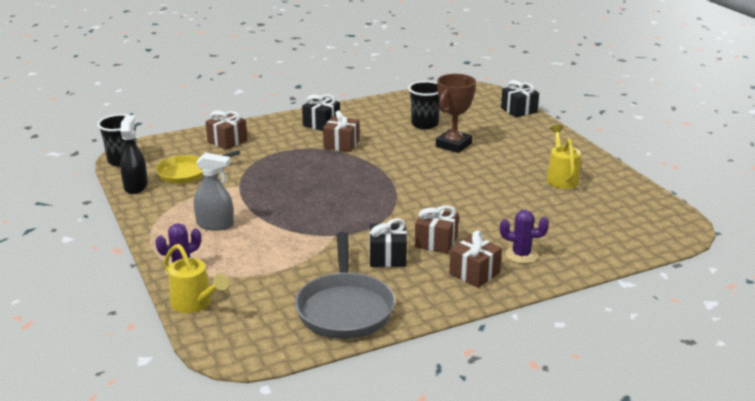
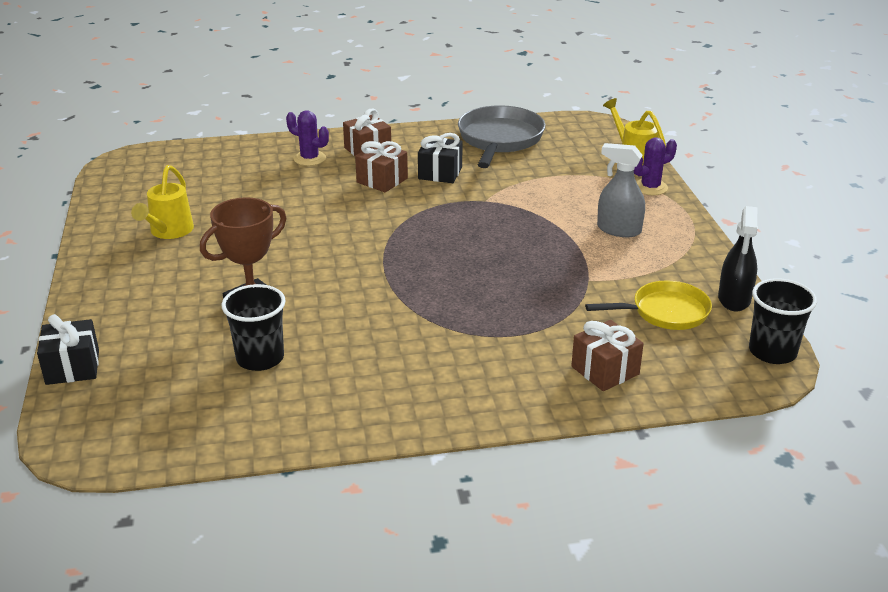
camera: 165 degrees left, 5 degrees up
(321, 124) = (434, 388): black gift -> none
(341, 144) = (420, 334): brown gift -> none

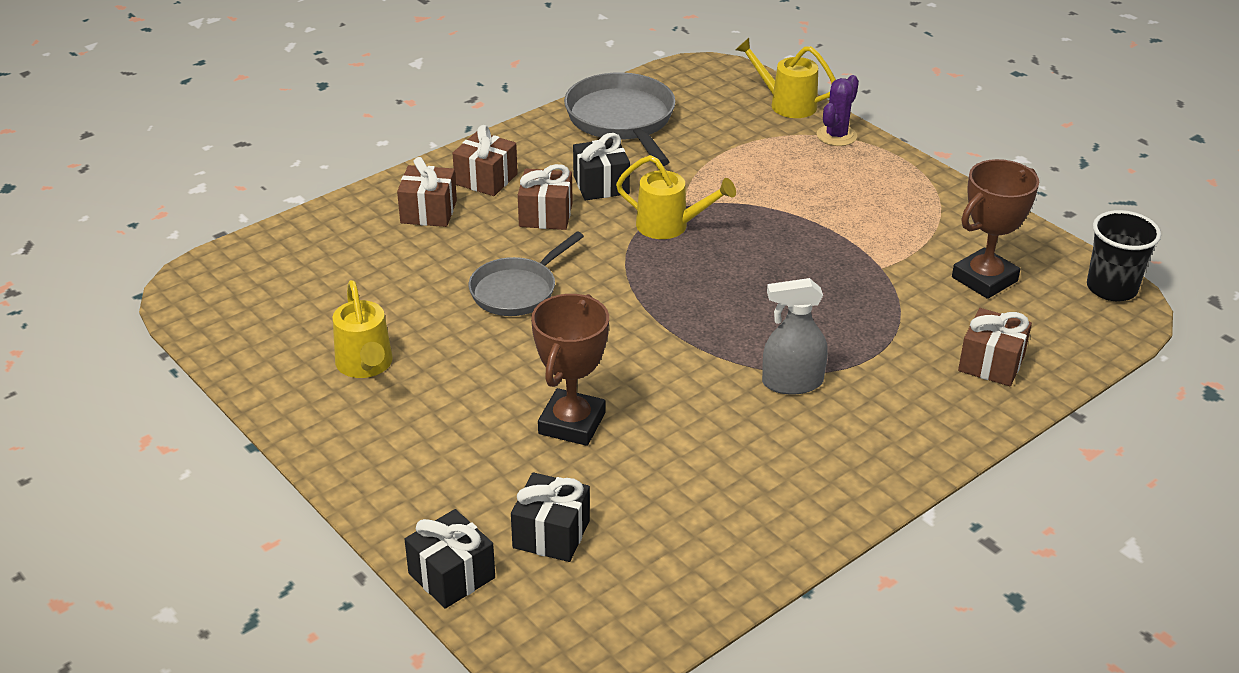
camera: 30 degrees left, 5 degrees up
(160, 366) = (551, 534): none -> black gift
(260, 358) = (649, 481): black cup -> none
(309, 158) = (428, 212): purple cactus -> brown gift
(311, 218) = (517, 290): none -> grey pan
(459, 210) = (670, 226): none -> yellow watering can
(618, 230) = (854, 198): grey spray bottle -> grey spray bottle (792, 383)
(665, 312) = (984, 279): yellow pan -> brown trophy
(734, 299) = (1030, 242): black spray bottle -> none

